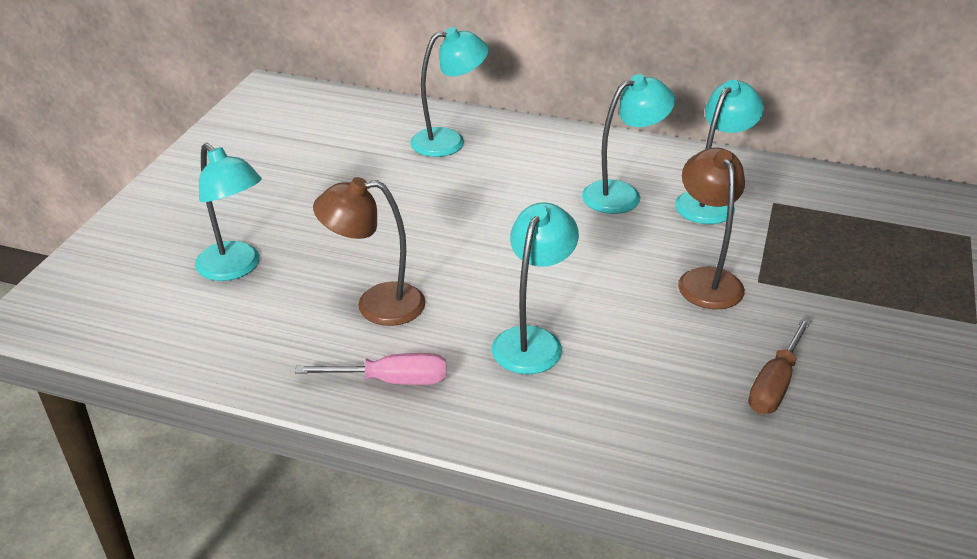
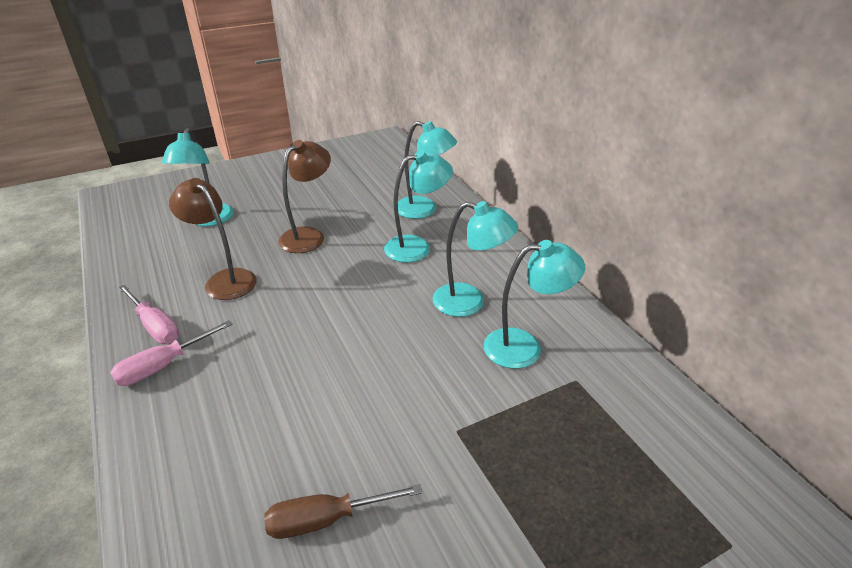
camera: 45 degrees right, 0 degrees up
(468, 399) = (162, 366): none -> pink screwdriver
(532, 340) = (252, 358): turquoise lamp -> turquoise lamp (417, 247)
(705, 279) = (420, 400): brown lamp -> brown lamp (309, 236)

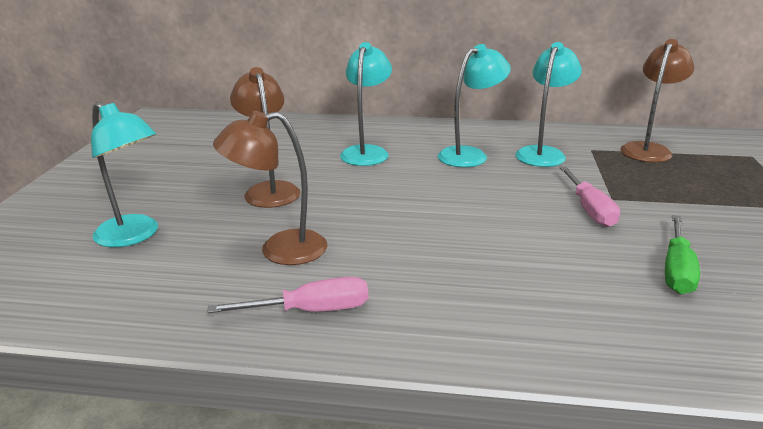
camera: 55 degrees left, 10 degrees down
(162, 366) = (394, 317): pink screwdriver -> pink screwdriver (590, 210)
(325, 519) = (677, 271): brown screwdriver -> green screwdriver
(424, 210) = (315, 135): turquoise lamp -> none
(631, 428) = (648, 149): none -> brown lamp

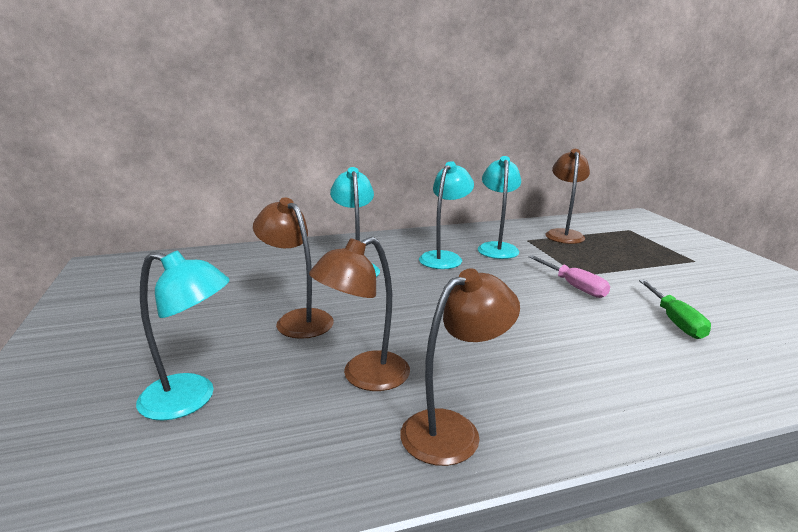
camera: 25 degrees left, 5 degrees down
(312, 310) = (453, 429): pink screwdriver -> brown lamp

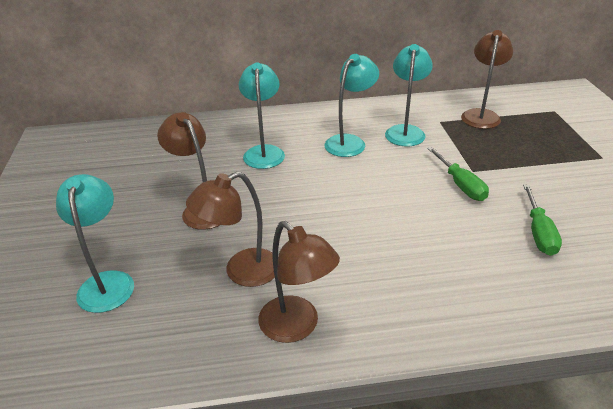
camera: 10 degrees right, 15 degrees up
(191, 399) = (107, 282): turquoise lamp -> turquoise lamp turned 120 degrees counterclockwise
(453, 429) = (297, 327): brown lamp -> brown lamp turned 75 degrees clockwise
(574, 287) = (461, 185): pink screwdriver -> green screwdriver

